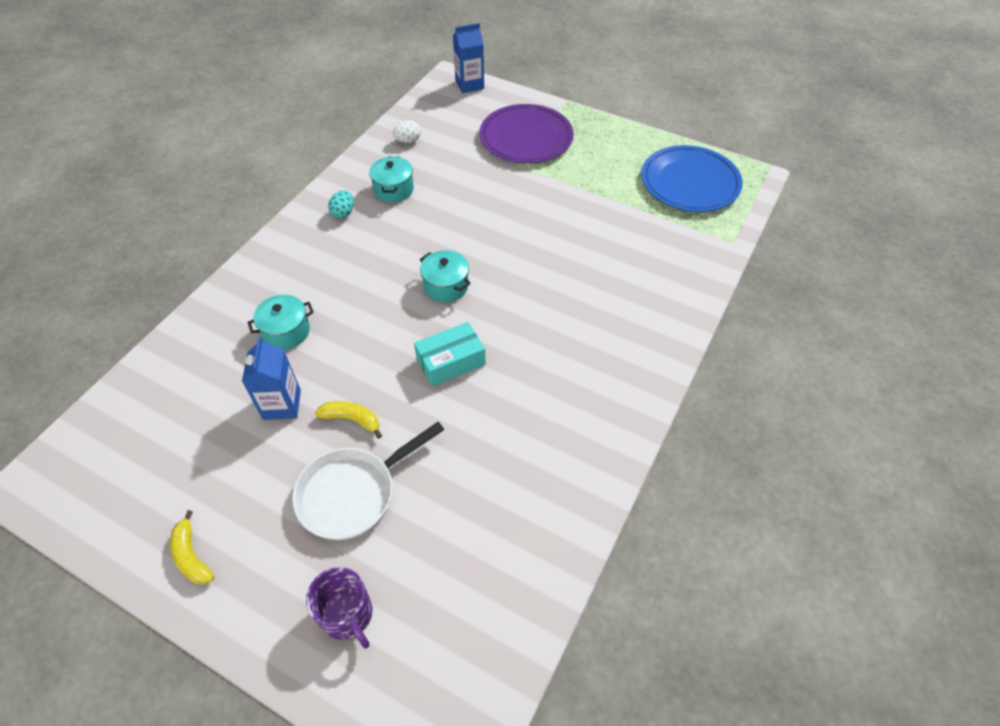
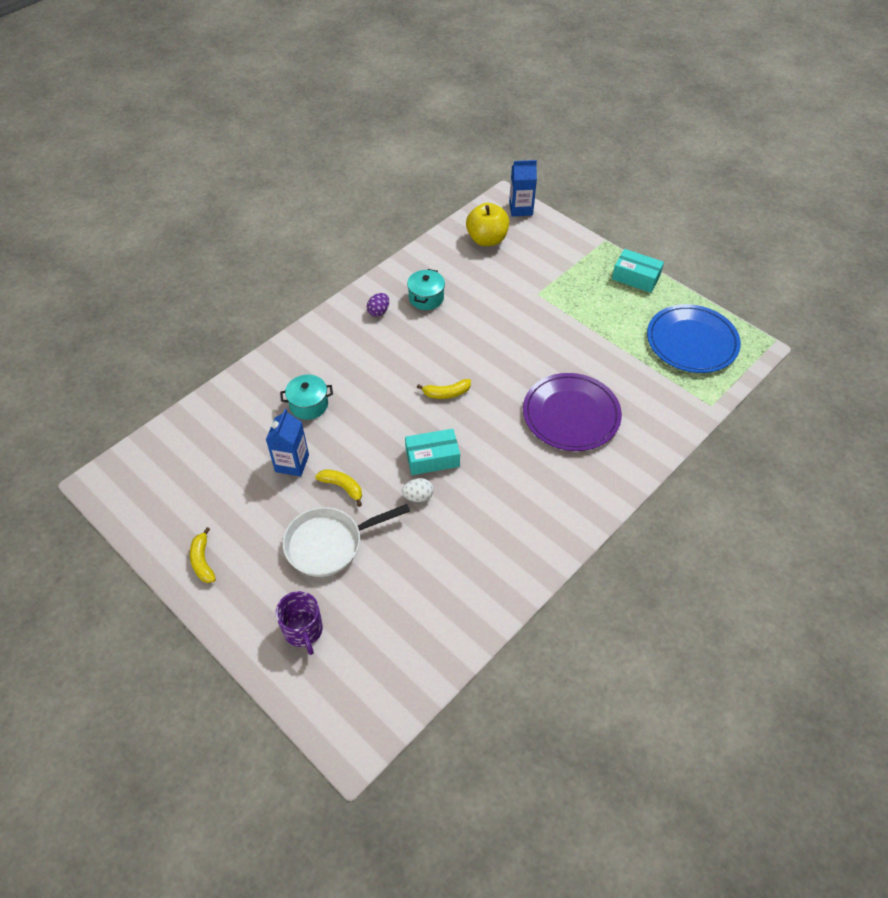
camera: 15 degrees right, 0 degrees up
(343, 213) = (378, 311): turquoise egg -> purple egg
(408, 141) = (451, 254): white egg -> white egg (418, 496)
(443, 119) = (487, 239): none -> yellow apple
(446, 286) = (446, 393): turquoise pot -> yellow banana
(526, 137) = (556, 270): purple plate -> purple plate (571, 414)
(610, 130) = (636, 277): none -> turquoise box

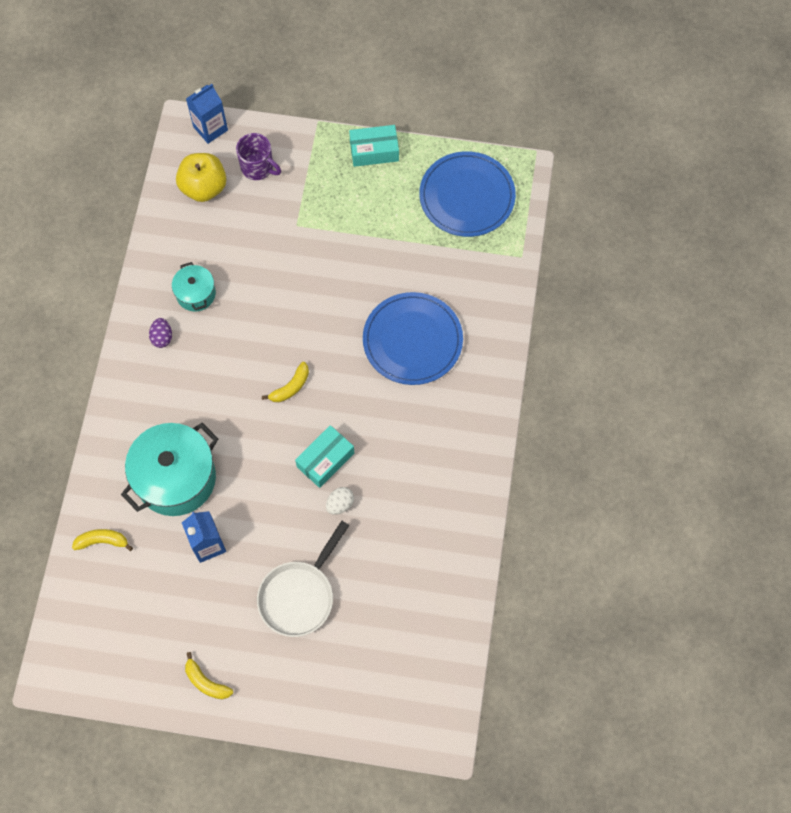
camera: 35 degrees left, 15 degrees up
(303, 630) = (336, 681): purple mug -> purple mug (258, 167)
(309, 405) = (176, 478): turquoise pot -> turquoise pot, size x1.93
(342, 487) = (270, 538): yellow banana -> yellow banana (102, 541)
(571, 414) = (412, 340): purple plate -> blue plate

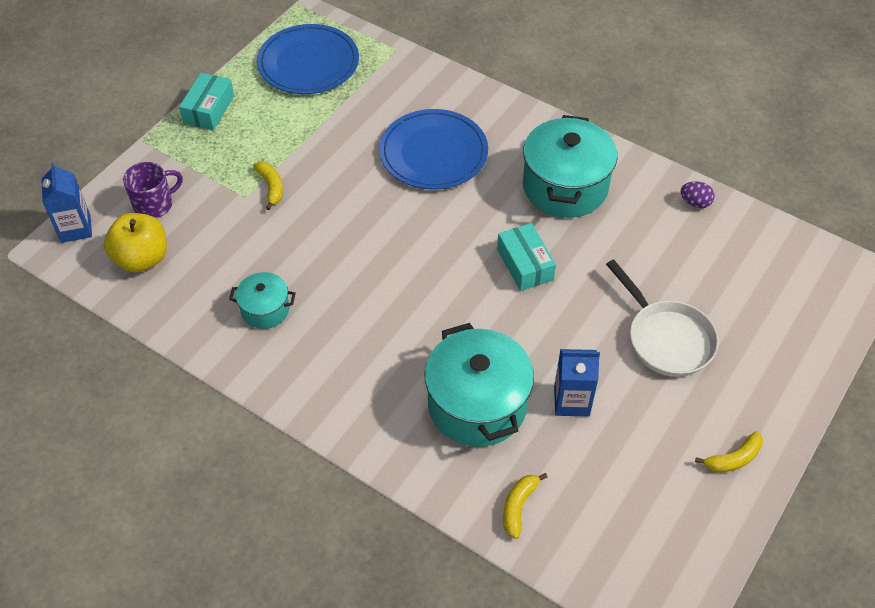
camera: 65 degrees left, 15 degrees down
(162, 337) = (297, 359): purple egg -> purple egg (695, 203)
(290, 387) = (427, 265): yellow banana -> yellow banana (271, 187)
(340, 504) = (580, 269): white egg -> none
(426, 459) = (565, 186): none -> turquoise pot

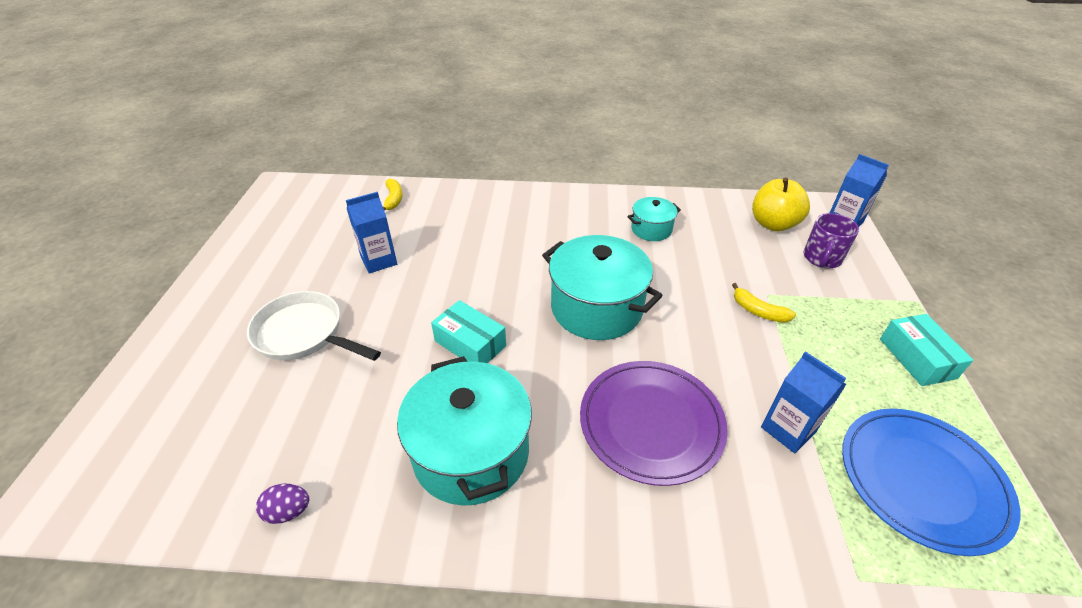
camera: 150 degrees right, 10 degrees down
(351, 113) = (788, 429): none -> blue carton
(433, 153) = (651, 423): blue plate -> purple plate
(477, 405) = (451, 234): turquoise pot -> turquoise pot (596, 308)
(733, 459) = (233, 272): yellow banana -> none

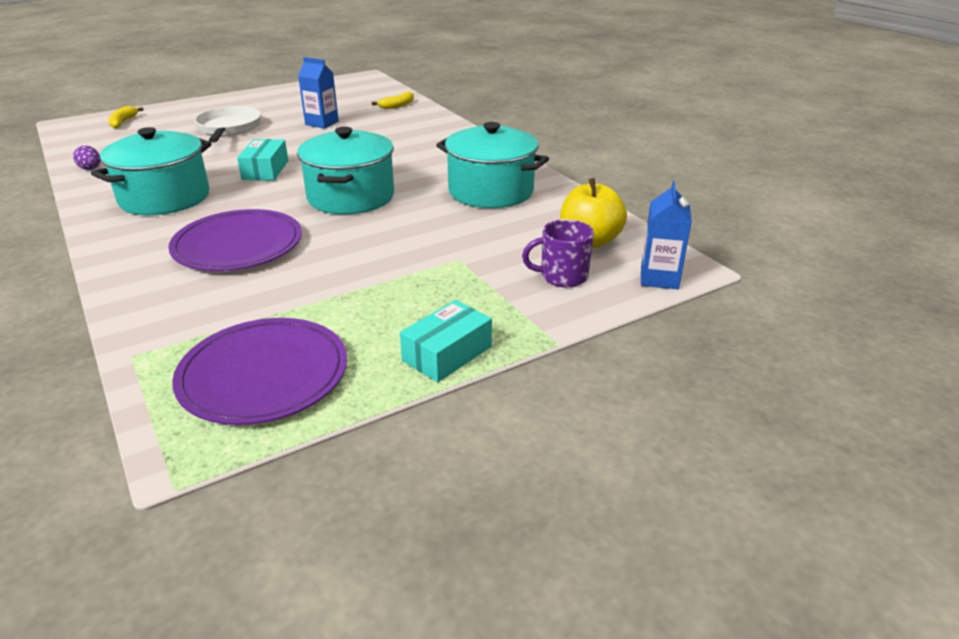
camera: 55 degrees right, 10 degrees down
(651, 229) = (491, 191): turquoise pot -> turquoise pot, size x1.93
(758, 311) = (426, 260): yellow banana -> yellow banana (123, 122)
(788, 429) = (276, 300): blue carton -> none
(922, 480) = (263, 374): blue plate -> purple plate

